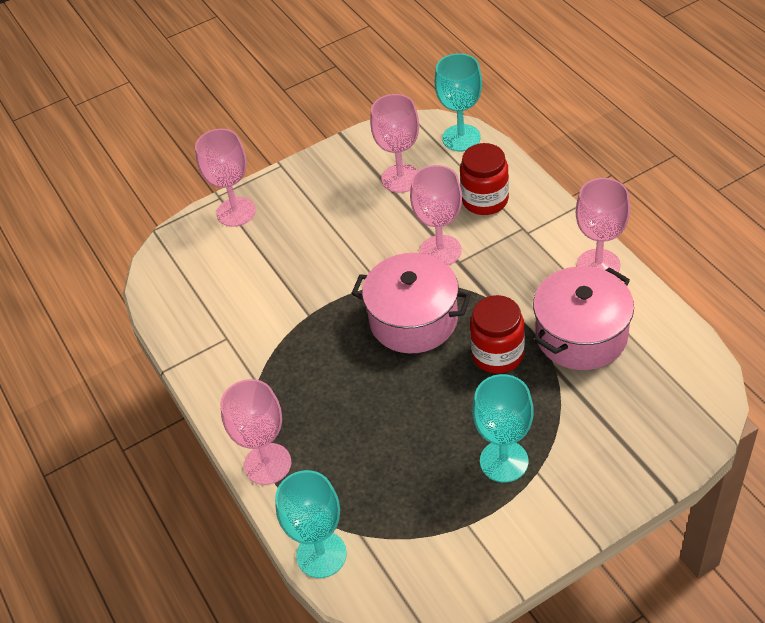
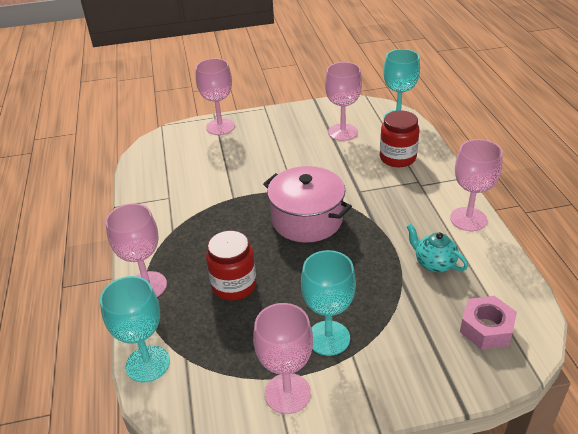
camera: 15 degrees right, 10 degrees down
(440, 251) = (349, 181): pink goblet -> pink goblet (287, 393)
(497, 354) = (360, 259): red jar -> red jar (234, 285)
(581, 335) = (434, 263): pink pot -> turquoise teapot
(662, 397) = (486, 328): none -> pink nut

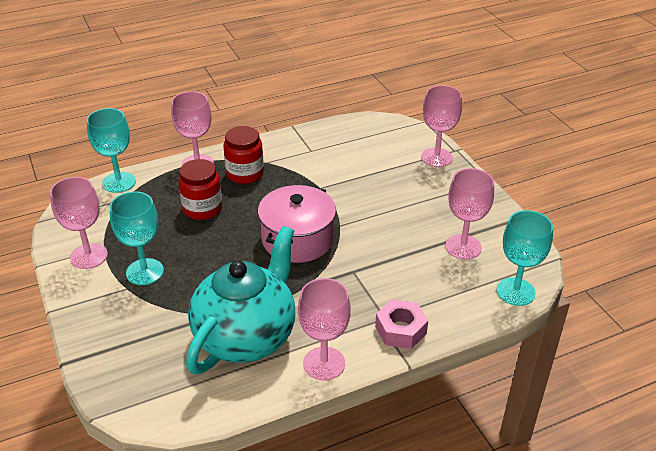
camera: 75 degrees right, 0 degrees up
(397, 158) = (426, 297): red jar -> red jar (245, 174)
(434, 263) = (246, 336): turquoise teapot -> turquoise teapot, size x2.35
(486, 328) = (158, 378): pink nut -> pink nut (400, 330)

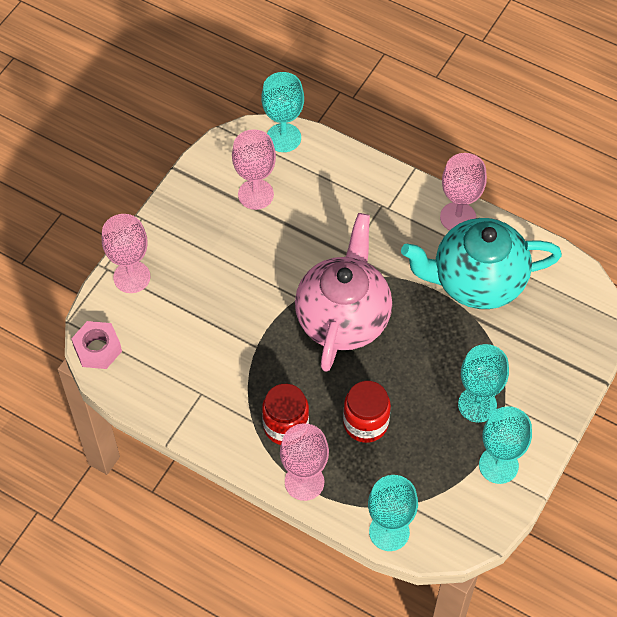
camera: 125 degrees left, 20 degrees up
(89, 256) = (498, 465): pink goblet -> turquoise goblet
(297, 239) = (343, 318): pink pot -> pink teapot
(400, 330) = (386, 189): pink nut -> pink nut (97, 349)

